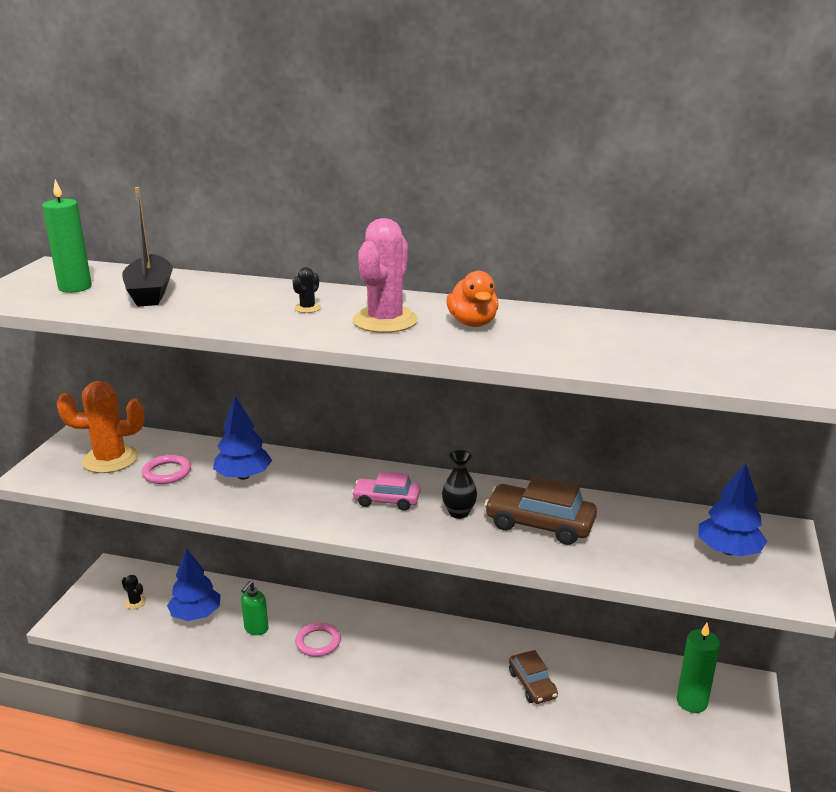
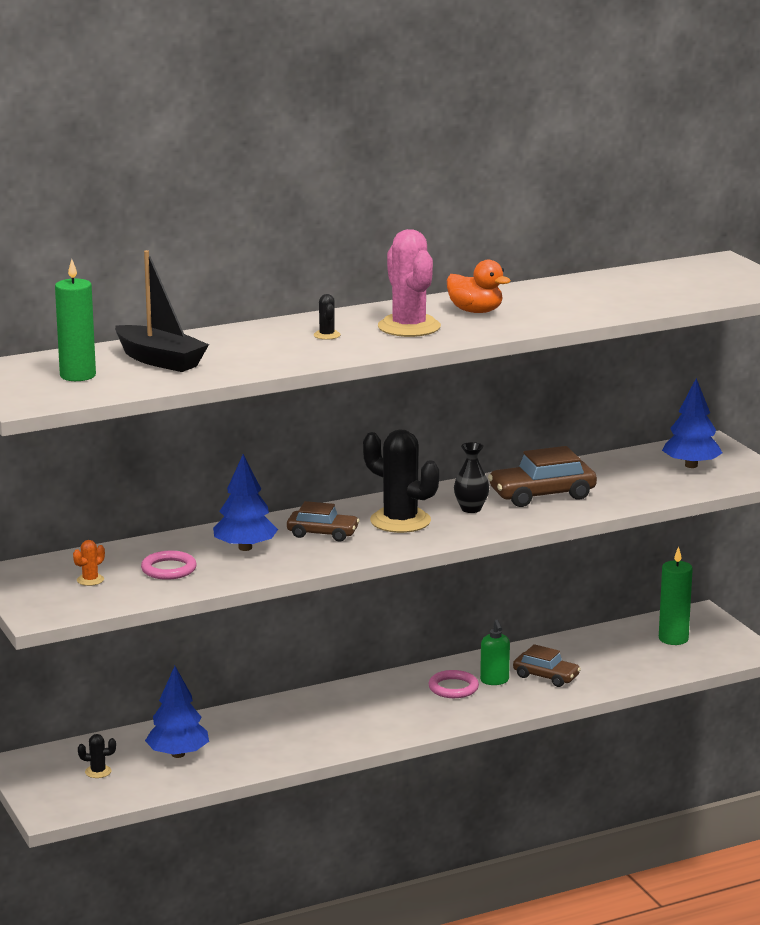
camera: 40 degrees left, 5 degrees down
(110, 459) = (90, 580): orange cactus -> orange cactus, size x0.42
(256, 629) = (255, 739): green soap dispenser -> green soap dispenser (494, 681)
(314, 487) = (322, 533): none -> brown car
(318, 642) = (328, 724): pink ring -> pink ring (453, 688)
(386, 500) = (400, 521): pink car -> black cactus

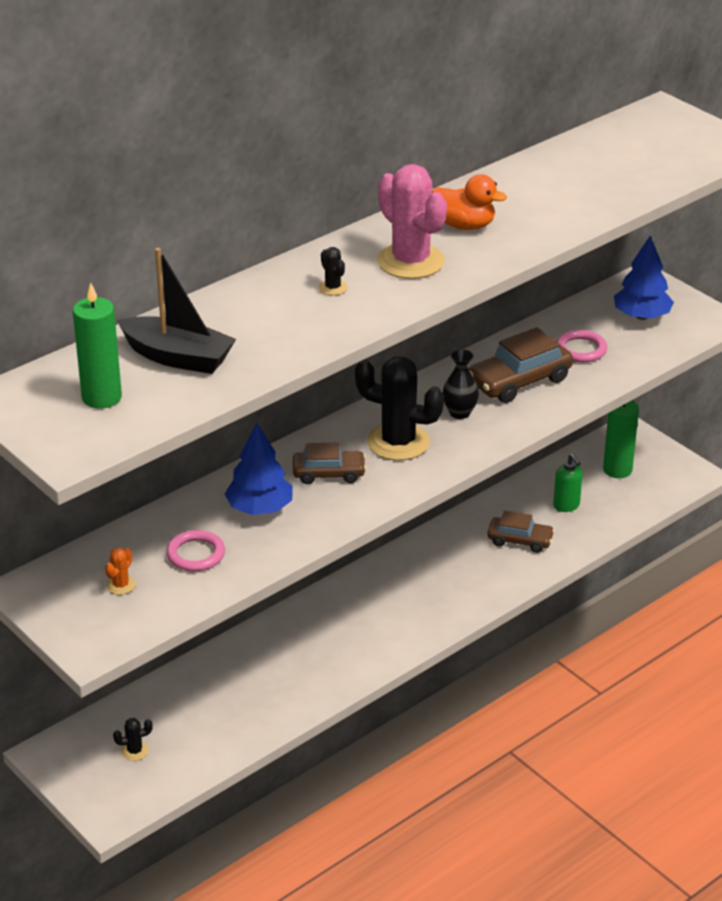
camera: 15 degrees left, 15 degrees up
(178, 754) = (206, 711): blue tree -> none
(453, 688) = (438, 571): pink ring -> pink ring (581, 349)
(494, 681) = (473, 555): green soap dispenser -> green soap dispenser (566, 506)

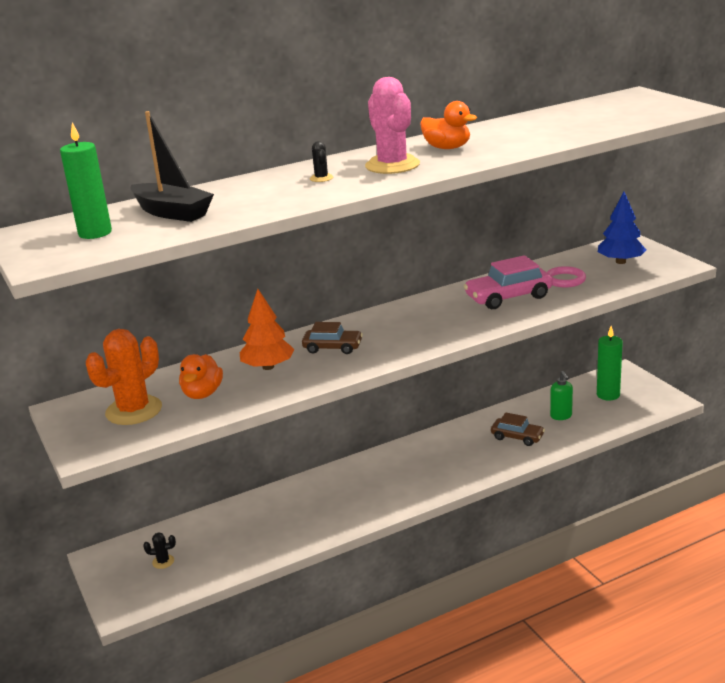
camera: 15 degrees right, 10 degrees down
(121, 585) = (134, 410): orange cactus -> orange cactus, size x2.36
(195, 554) = (202, 394): pink ring -> orange duck
(260, 508) = (268, 367): blue tree -> orange tree
(398, 442) = (396, 330): black cactus -> none
(459, 413) = (453, 314): black vase -> none
(519, 381) = (508, 297): brown car -> pink car

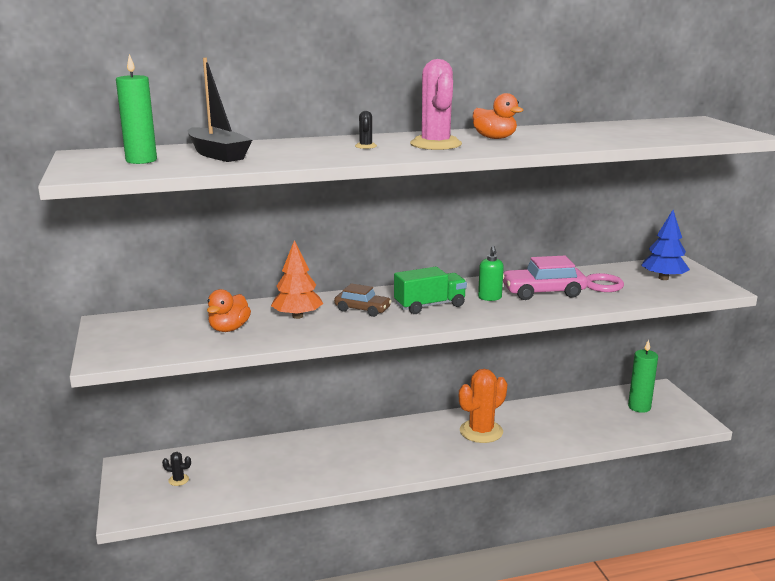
camera: 10 degrees right, 5 degrees down
(134, 410) = (163, 333): orange cactus -> orange cactus (481, 431)
(400, 331) = (430, 305): none -> green truck
(517, 437) = (539, 430): brown car -> none
(561, 416) = (587, 418): green soap dispenser -> green soap dispenser (490, 298)

